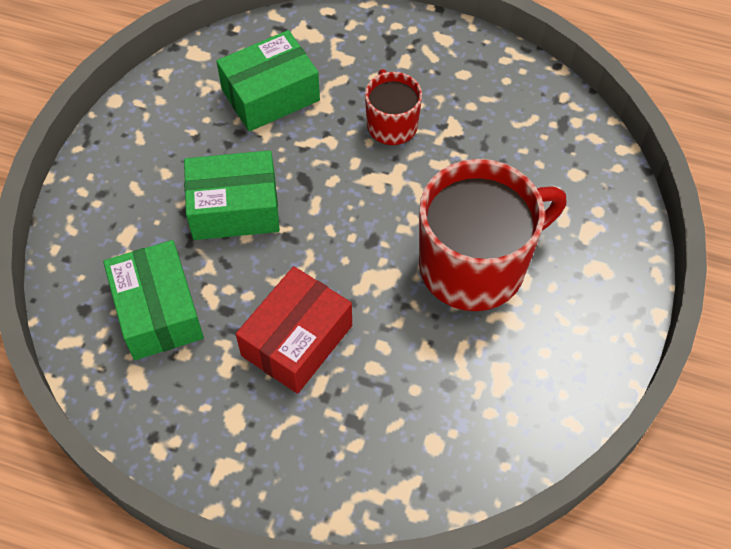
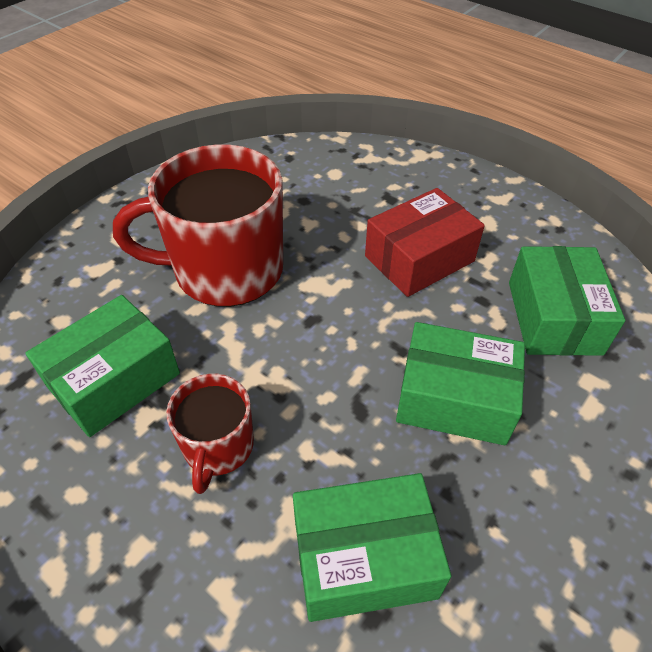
camera: 160 degrees left, 10 degrees down
(495, 143) = (114, 380): none -> green box

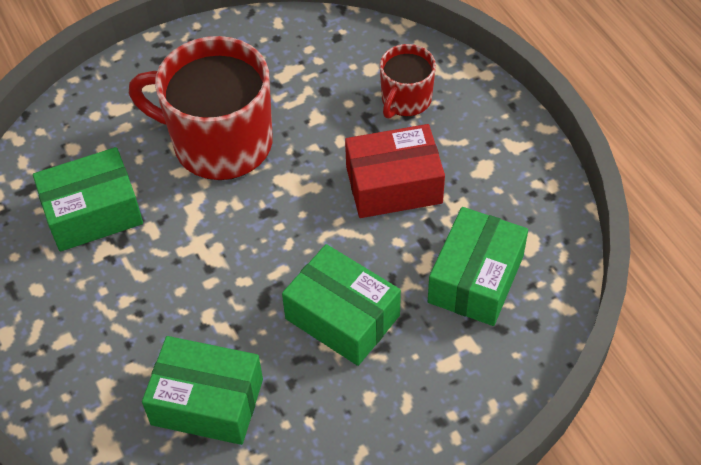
camera: 25 degrees right, 5 degrees up
(218, 447) = (145, 290): red mug -> red mug (405, 100)

